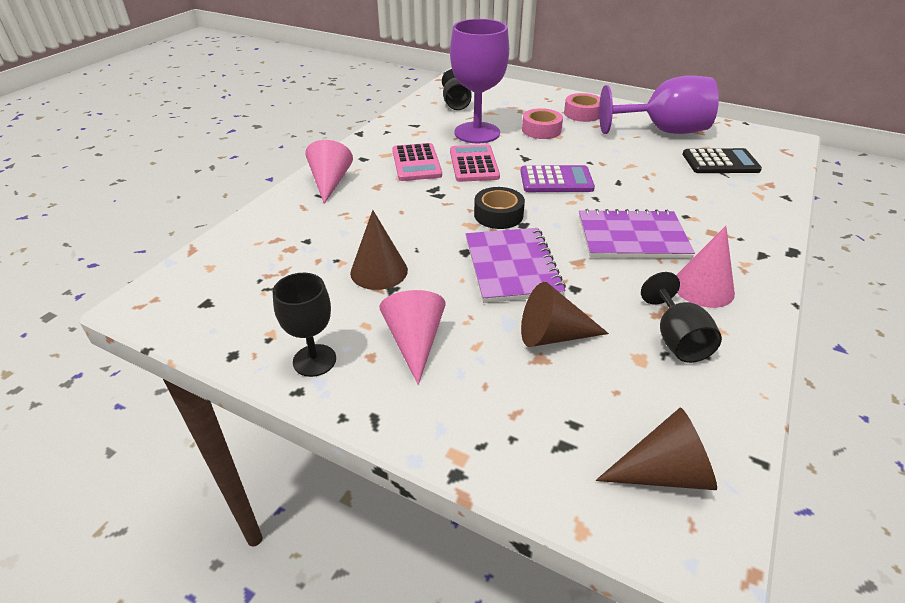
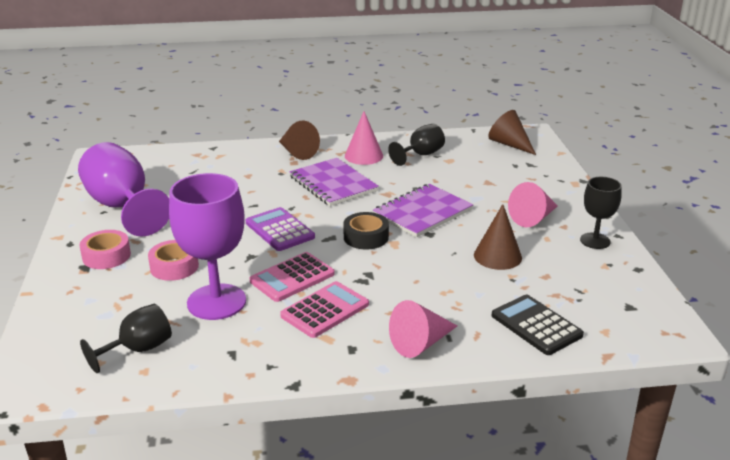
camera: 125 degrees left, 10 degrees down
(553, 335) = (466, 183): brown cone -> brown cone (297, 152)
(720, 162) = (173, 174): black calculator -> black calculator (536, 325)

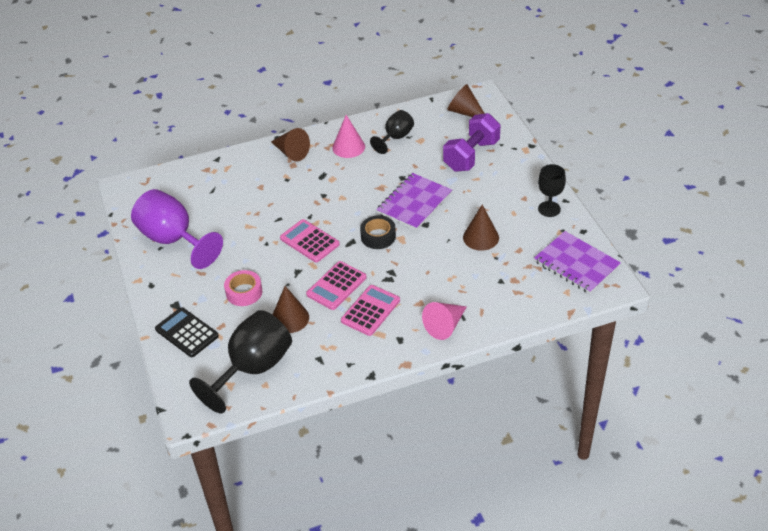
camera: 10 degrees left, 15 degrees up
(106, 256) = (186, 292): pink tape -> none
(138, 349) = (253, 369): black goblet -> black goblet, size x1.78
(216, 302) = (290, 318): purple goblet -> brown cone
(280, 230) = (309, 241): purple calculator -> pink calculator
(333, 184) = (334, 184): purple notebook -> purple notebook (576, 264)
(506, 180) = (471, 155): none -> purple dumbbell
(533, 218) = (500, 194): pink cone -> none
(536, 325) = (520, 296): black calculator -> black calculator (187, 333)

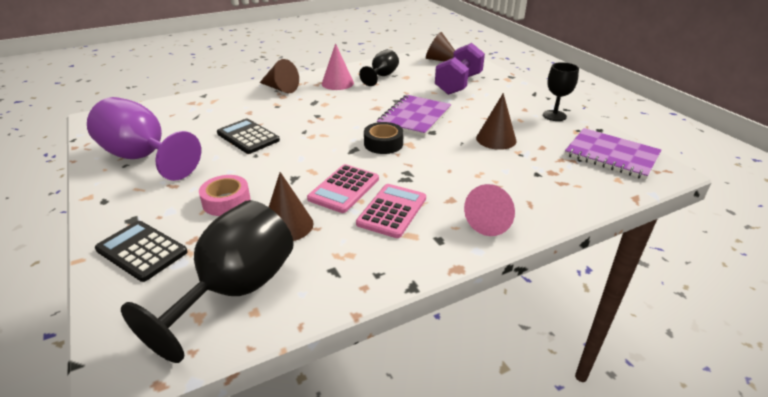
camera: 10 degrees left, 10 degrees down
(260, 220) = (248, 137): none -> black calculator
(309, 241) = (306, 151): pink calculator -> none

